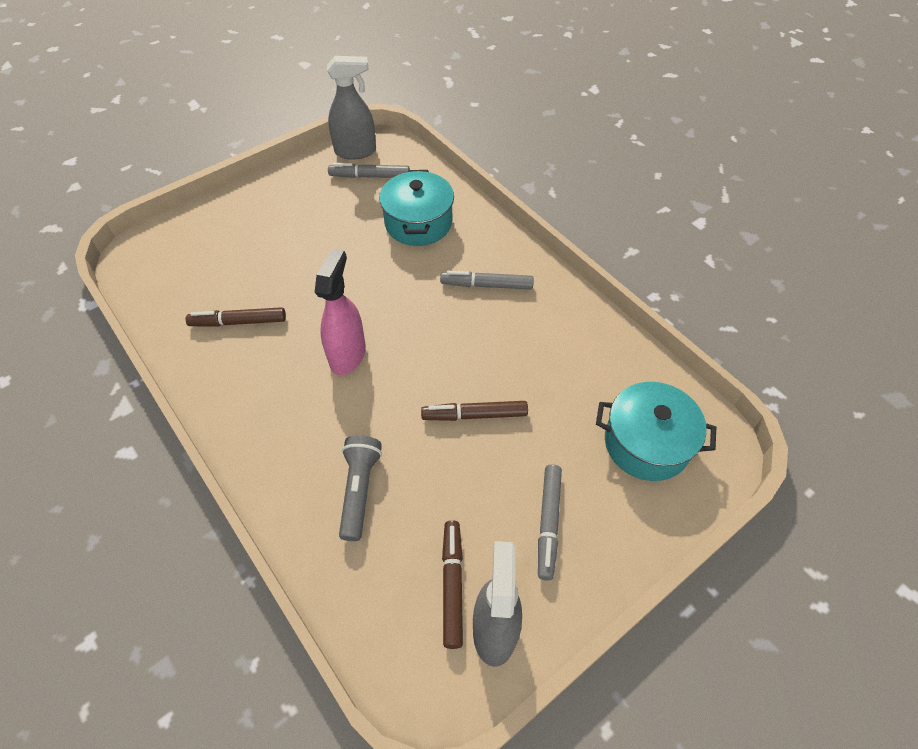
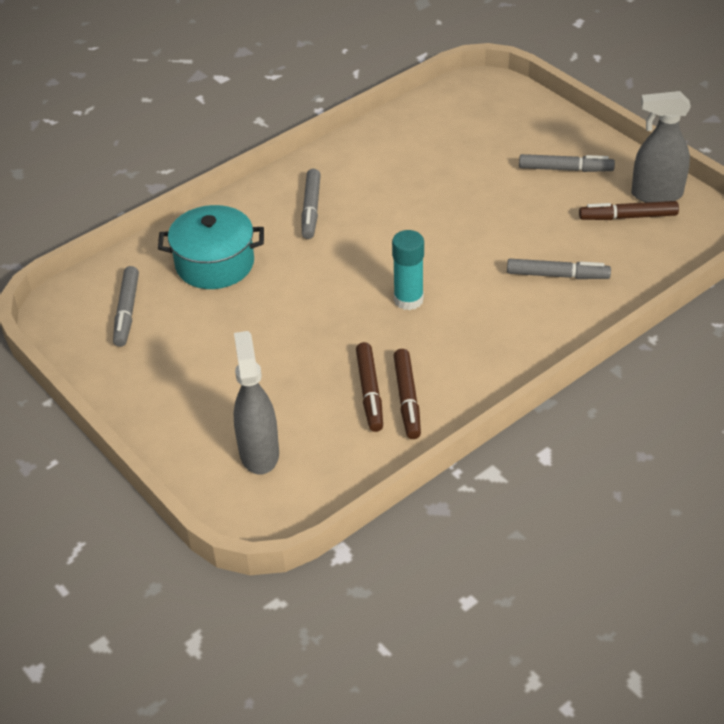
camera: 90 degrees left, 10 degrees down
(347, 354) = (408, 300): pink spray bottle -> turquoise glue stick
(356, 151) = (74, 329): grey spray bottle -> grey spray bottle (259, 452)
(359, 490) = (557, 275): grey flashlight -> grey marker
(474, 415) = (469, 211): brown marker -> brown marker (407, 399)
(646, 443) = (484, 118): turquoise pot -> none

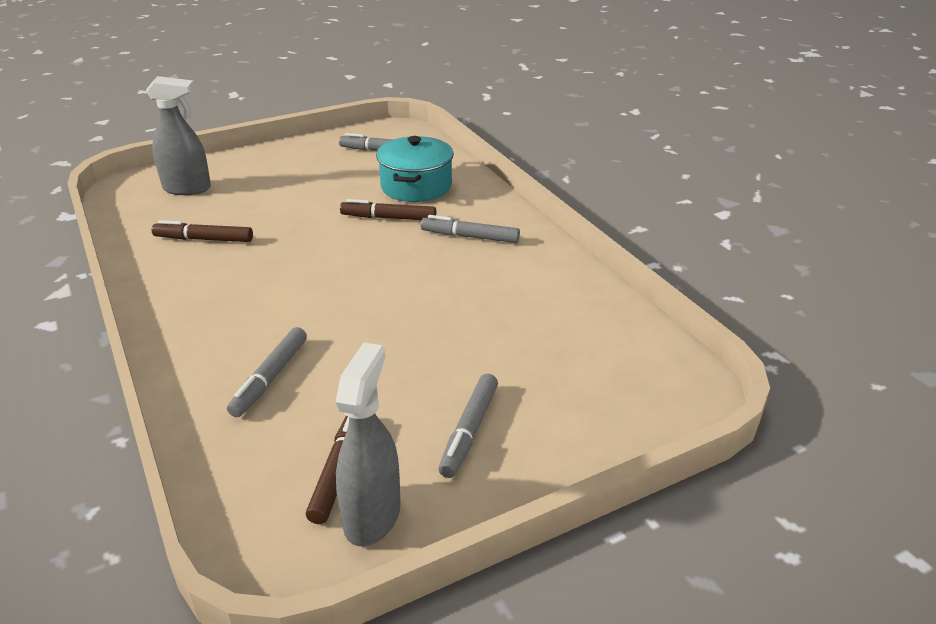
camera: 100 degrees right, 10 degrees down
(407, 399) = (179, 256): brown marker -> brown marker (388, 218)
(408, 300) = (303, 273): turquoise glue stick -> none

